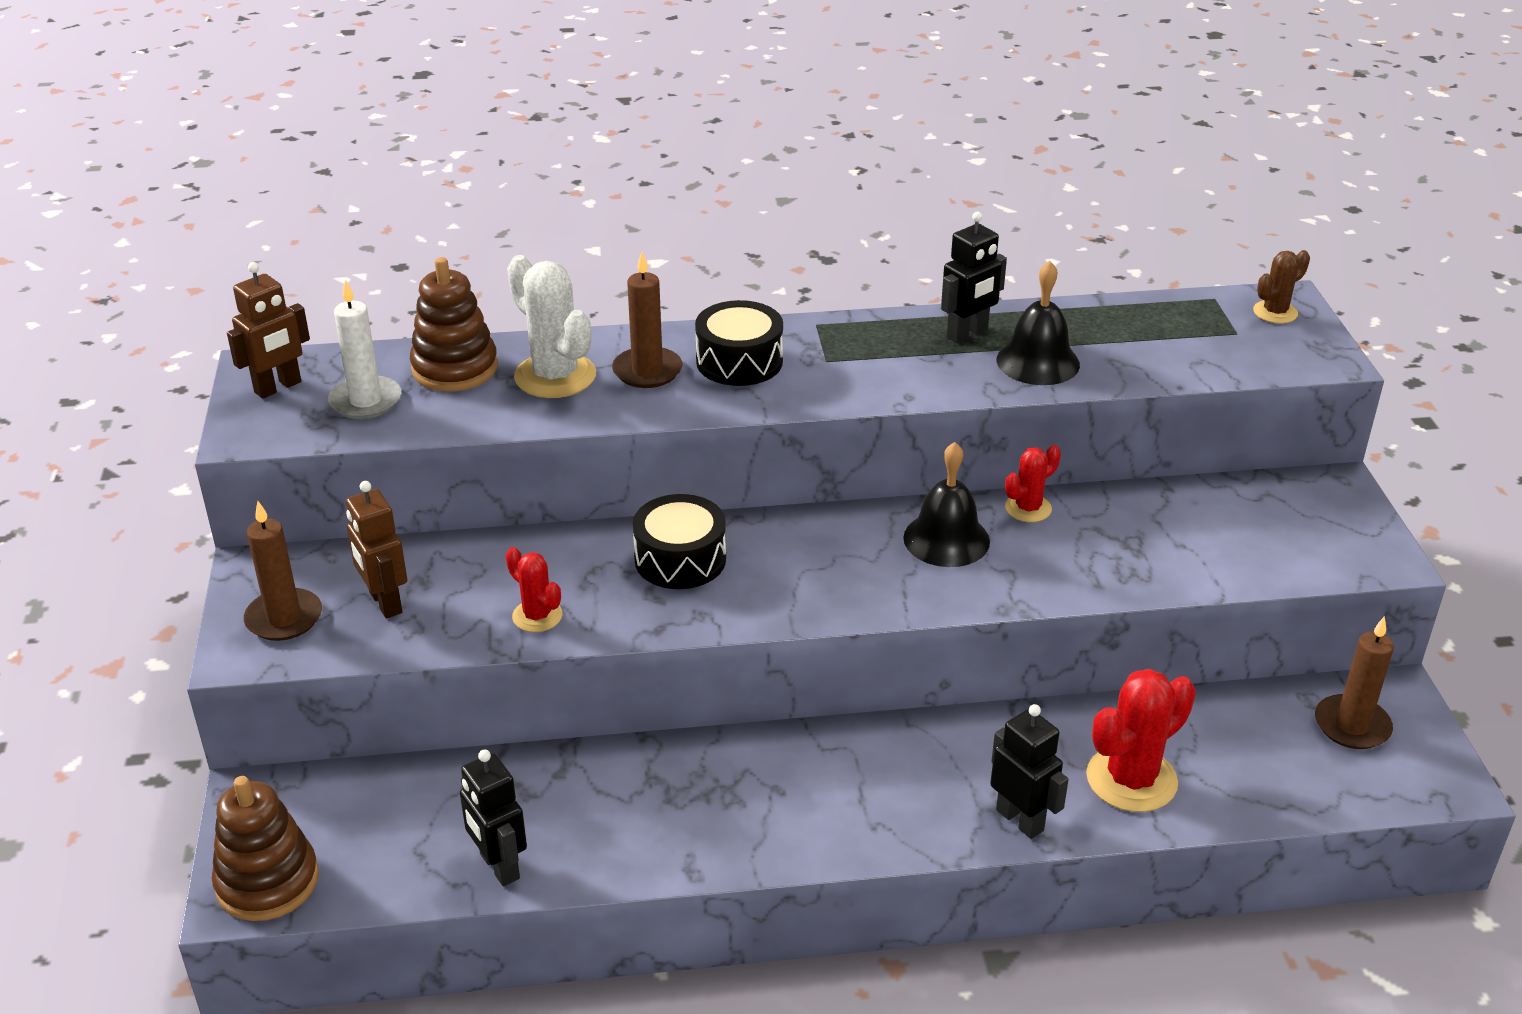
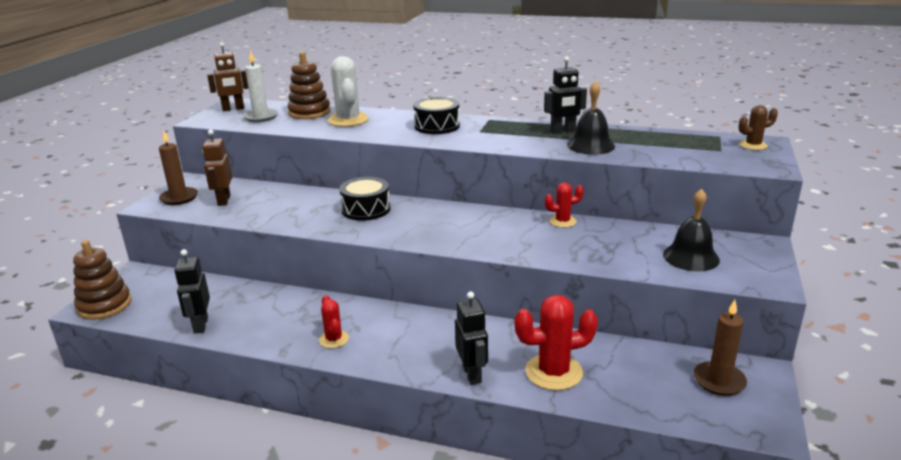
camera: 25 degrees right, 10 degrees down
(537, 616) = (280, 217): red cactus -> red cactus (334, 339)
(647, 371) = (390, 124): brown candle -> none
(946, 539) = (506, 225): black bell -> black bell (691, 257)

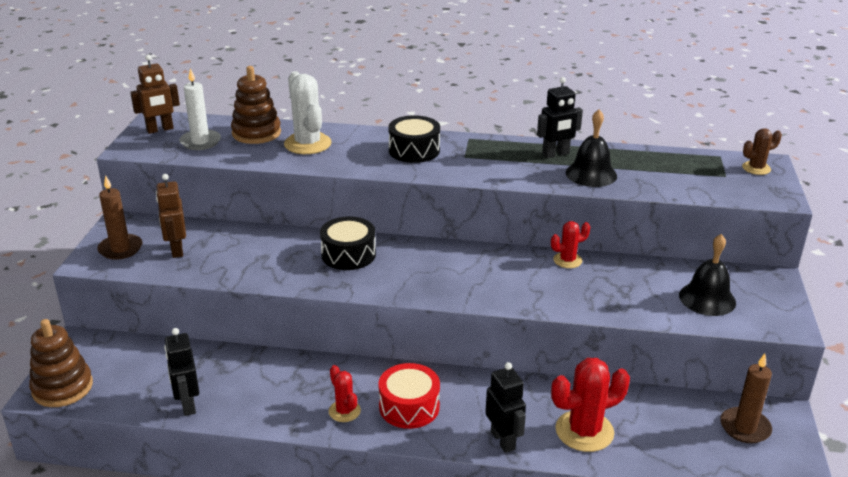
camera: 10 degrees left, 5 degrees up
(393, 340) = (409, 407): none -> red drum

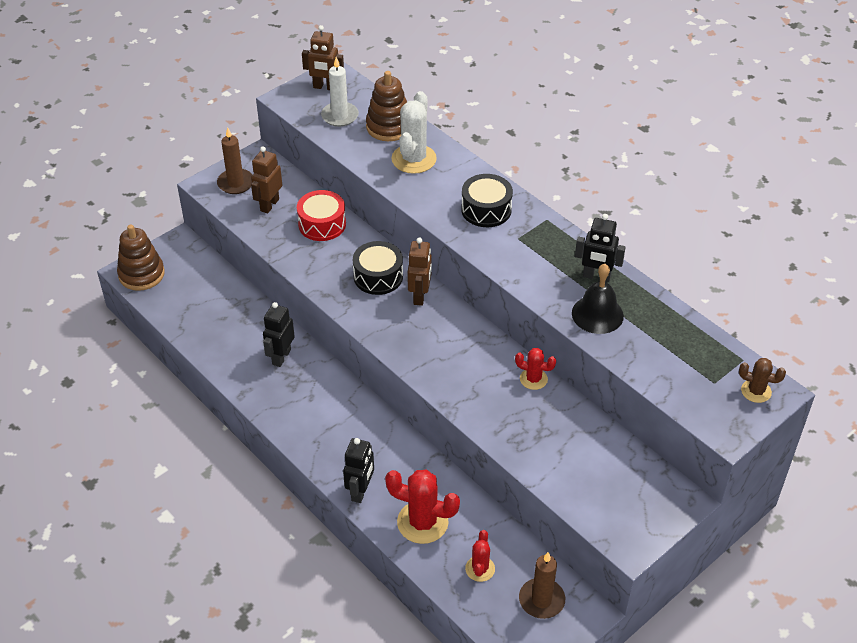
camera: 40 degrees right, 15 degrees up
(187, 405) = (198, 334): black robot -> black robot (281, 357)
(344, 411) = (285, 401): red cactus -> red cactus (480, 569)
(403, 251) = (420, 296): none -> brown robot
(409, 407) = (329, 425): red drum -> red drum (322, 224)
(707, 299) = (597, 481): black bell -> none

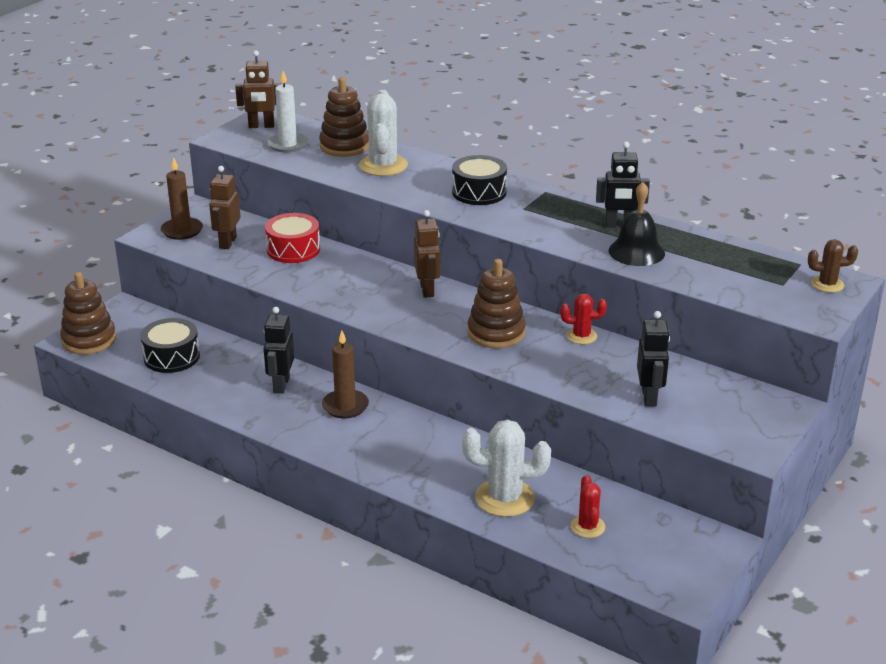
camera: 15 degrees left, 15 degrees down
(360, 491) = (422, 483): black robot -> black robot (649, 397)
(378, 276) = (374, 281): black drum -> black drum (172, 357)
(422, 522) = (505, 498): red cactus -> white cactus
(460, 360) = (496, 333): none -> brown stacking toy
(541, 600) = (668, 541): brown candle -> brown candle (345, 406)

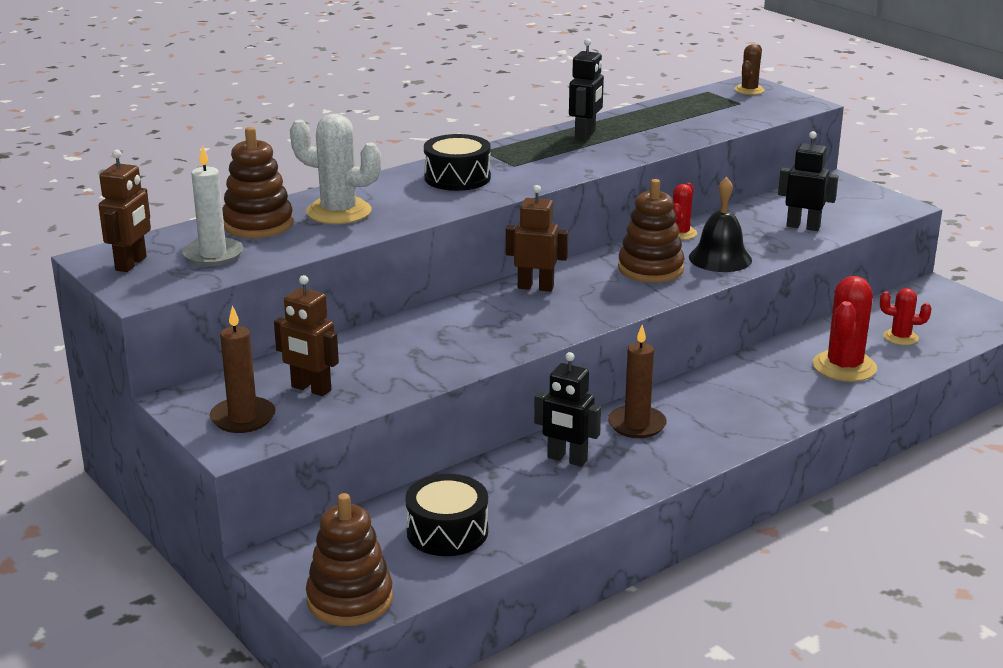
camera: 70 degrees left, 5 degrees down
(293, 249) = (372, 348): red drum -> none
(505, 498) = (844, 367): white cactus -> red cactus
(636, 252) = (645, 138): black bell -> black bell (720, 258)

